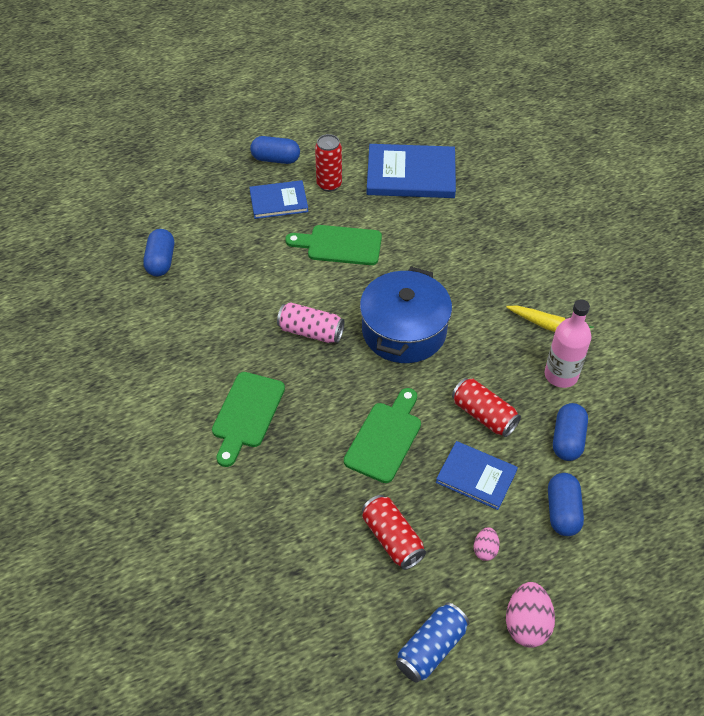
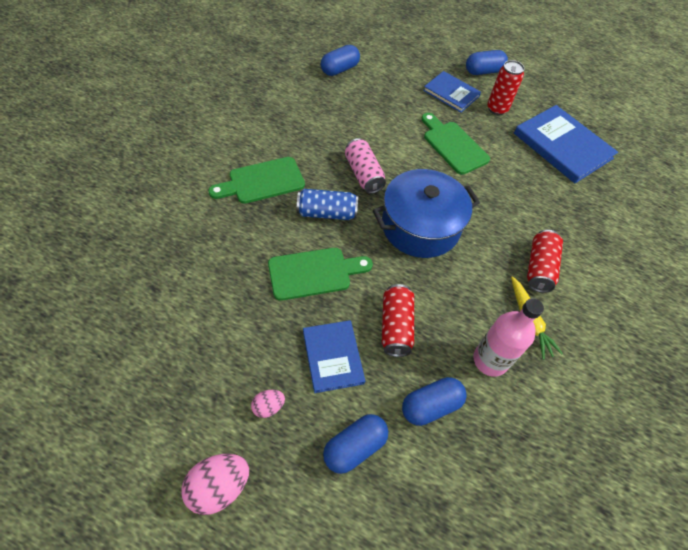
camera: 45 degrees right, 5 degrees up
(276, 159) = (483, 71): blue capsule -> blue capsule turned 75 degrees counterclockwise
(392, 539) = (228, 333): red can -> red can (539, 268)
(431, 648) = (146, 423): blue can -> blue can (326, 213)

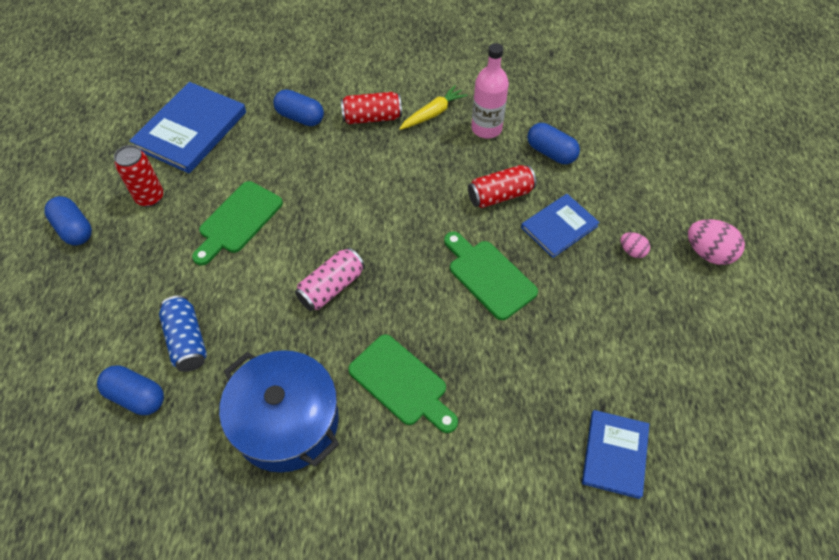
camera: 110 degrees left, 0 degrees up
(326, 213) = (408, 298): blue can -> blue can (187, 341)
(354, 447) = (616, 186): blue capsule -> blue capsule (300, 117)
(420, 226) = (377, 213): blue pot -> blue pot (286, 422)
(451, 93) = (137, 249): blue book -> blue book (614, 454)

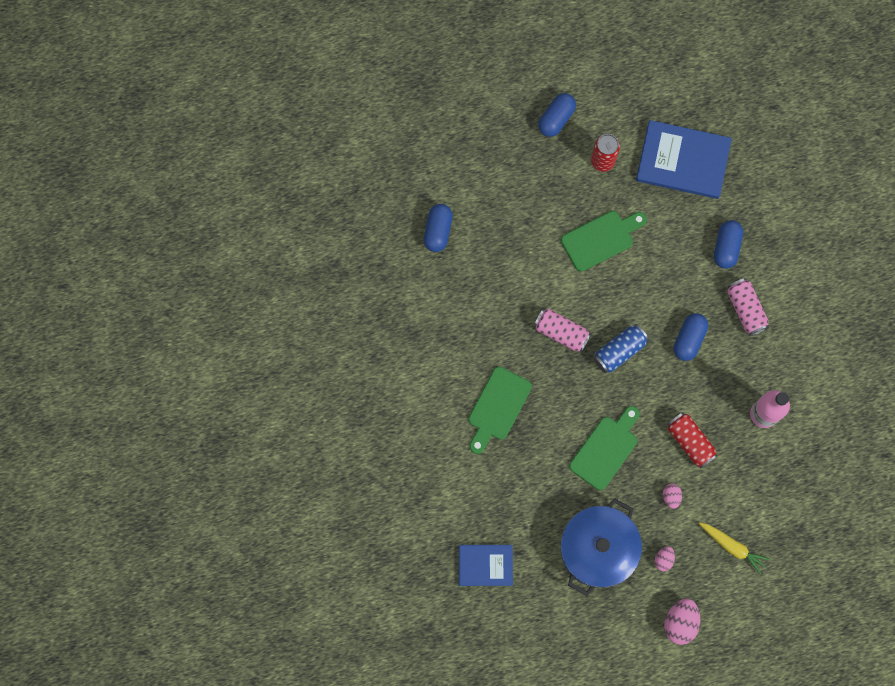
camera: 75 degrees right, 20 degrees up
(187, 341) = (488, 246): blue can -> blue can (619, 351)
(238, 221) = (601, 239): green cutting board -> green cutting board turned 135 degrees clockwise
(286, 422) = (448, 338): blue pot -> blue pot (598, 549)
(372, 117) = (745, 309): red can -> pink can
(433, 113) = (767, 362): yellow carrot -> yellow carrot (732, 547)
(551, 153) = (752, 476): blue capsule -> blue capsule (689, 339)
(559, 227) = (671, 496): blue book -> pink egg

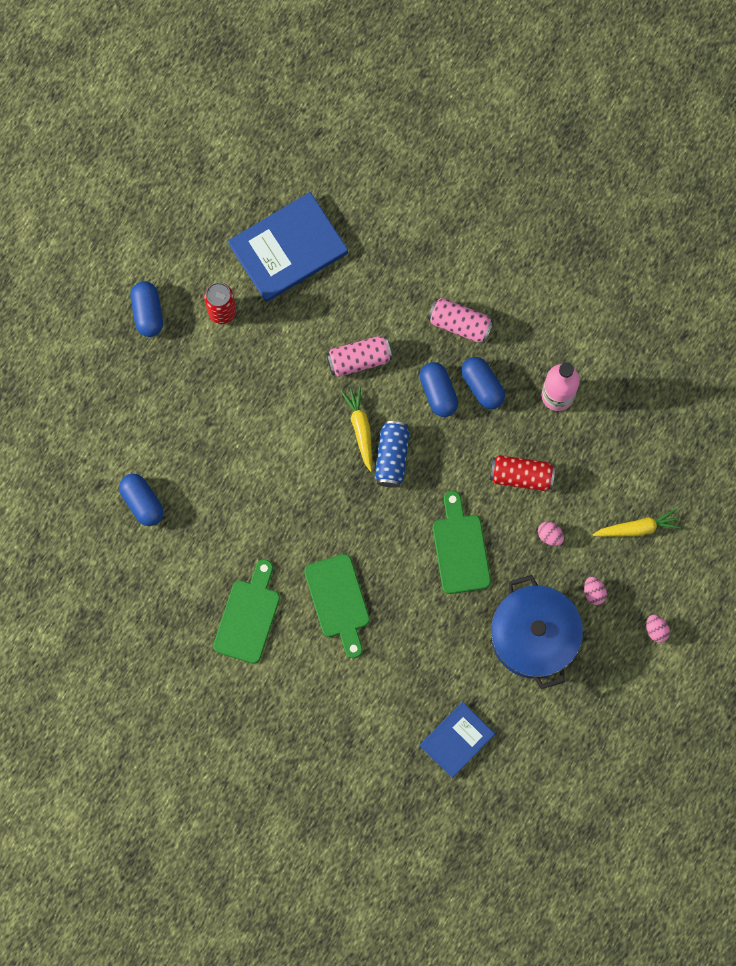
camera: 45 degrees left, 0 degrees up
(561, 332) = (329, 488): pink can -> pink can (359, 360)
(601, 239) = (285, 378): green cutting board -> green cutting board (248, 616)
(617, 315) = (360, 429): none -> yellow carrot
(680, 622) = (656, 630): pink egg -> pink egg, size x0.56
(726, 247) = (394, 287): blue capsule -> blue capsule (482, 386)

